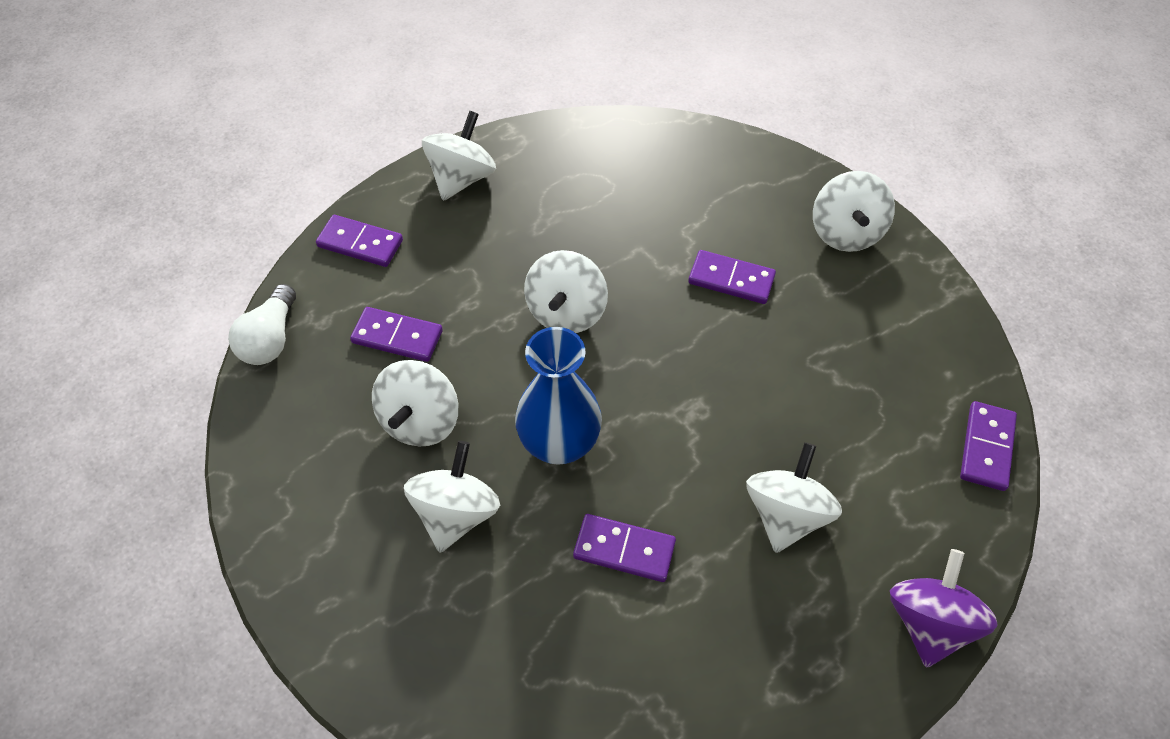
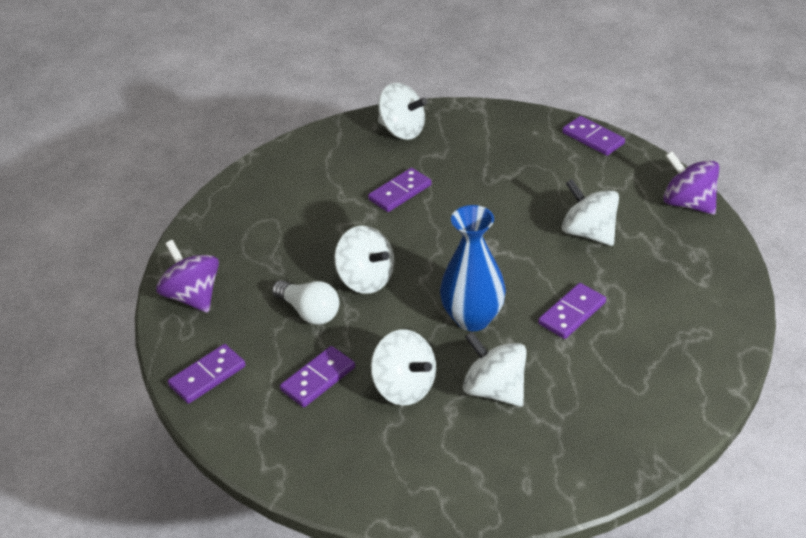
camera: 60 degrees left, 15 degrees down
(270, 339) = (260, 459): white light bulb -> white light bulb (309, 312)
(462, 178) = (193, 296): white spinning top -> purple spinning top

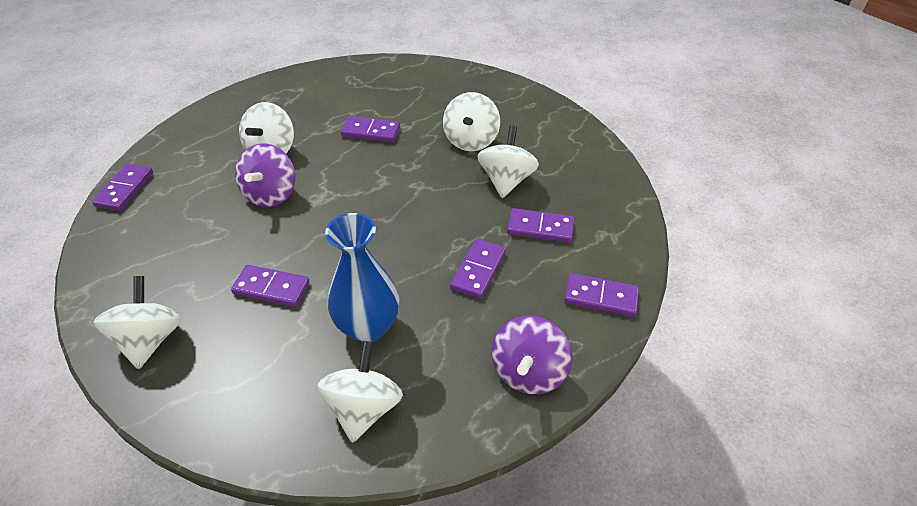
camera: 125 degrees left, 5 degrees up
(309, 312) = (478, 270): white light bulb -> purple domino
(366, 279) = (412, 253): white spinning top -> white spinning top (364, 408)
(472, 318) = (411, 174): blue vase -> blue vase (368, 326)
(688, 203) = (208, 115): purple spinning top -> purple spinning top (271, 194)

